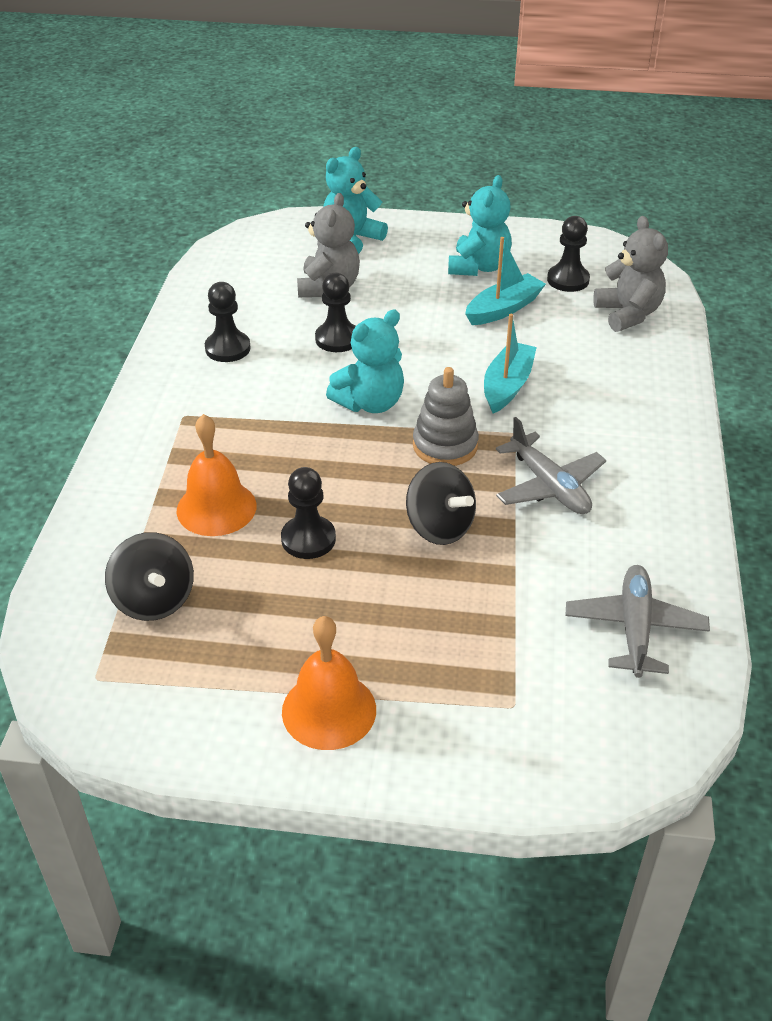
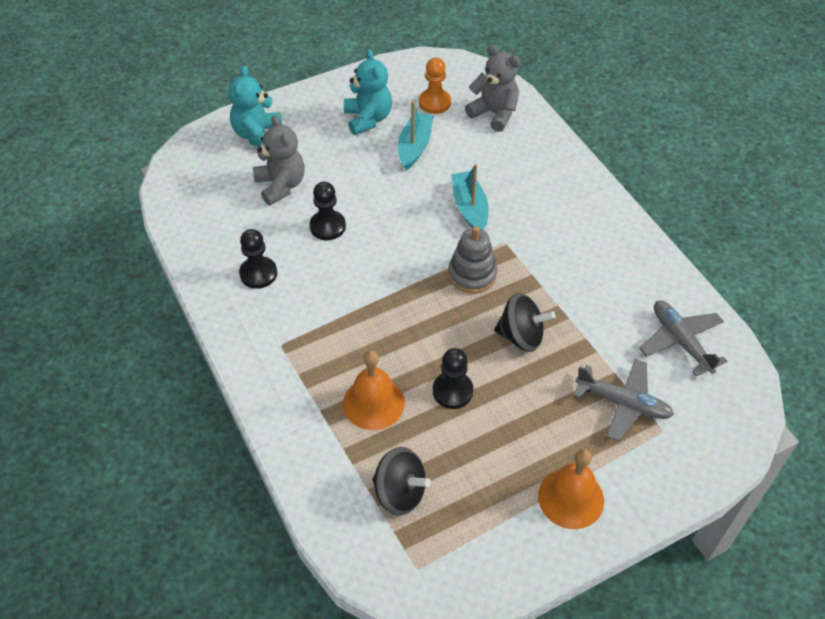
camera: 35 degrees left, 10 degrees up
(370, 403) = (397, 267): turquoise teddy bear -> none
(549, 486) = (557, 270): grey plane -> grey plane (623, 403)
(568, 280) = (434, 102): black pawn -> orange pawn

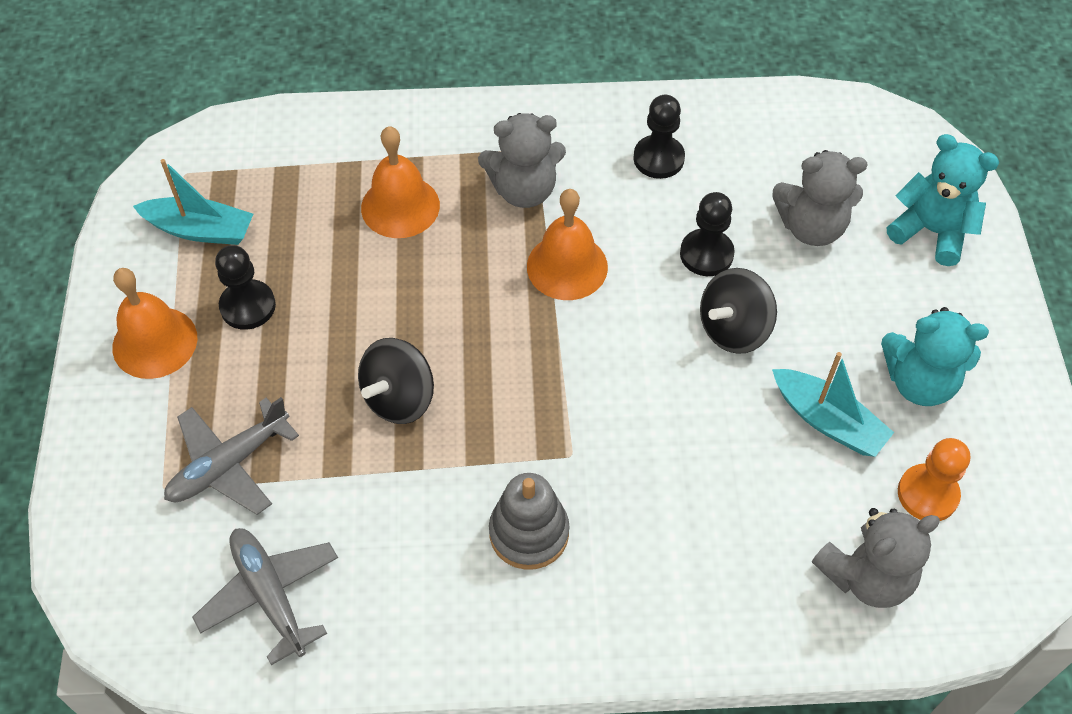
camera: 115 degrees right, 5 degrees up
(322, 336) = (524, 190): none -> grey teddy bear
(374, 290) = (567, 266): none -> orange bell
(400, 492) = (275, 189): black spinning top -> black spinning top (733, 329)
(452, 391) = (366, 288): black pawn -> black pawn (248, 306)
(469, 208) = (661, 440): turquoise boat -> turquoise boat (200, 230)
(472, 274) = (533, 387): grey stacking toy -> grey stacking toy (529, 533)
(680, 341) = (270, 595): grey plane -> grey plane turned 120 degrees counterclockwise

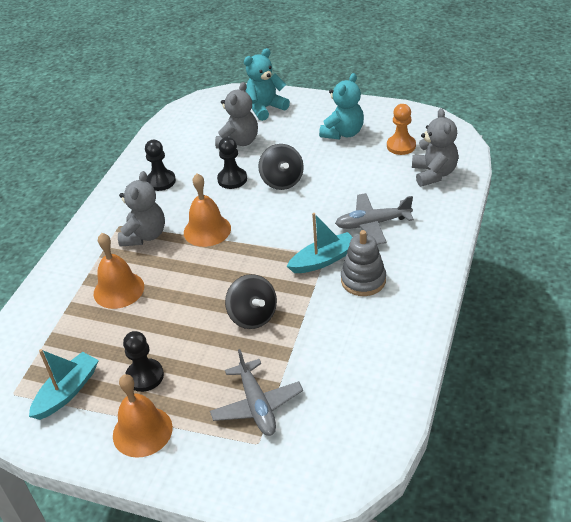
camera: 65 degrees left, 15 degrees down
(270, 595) = (355, 399): grey plane -> grey plane (372, 224)
(828, 421) = (349, 164): turquoise boat -> turquoise boat (323, 260)

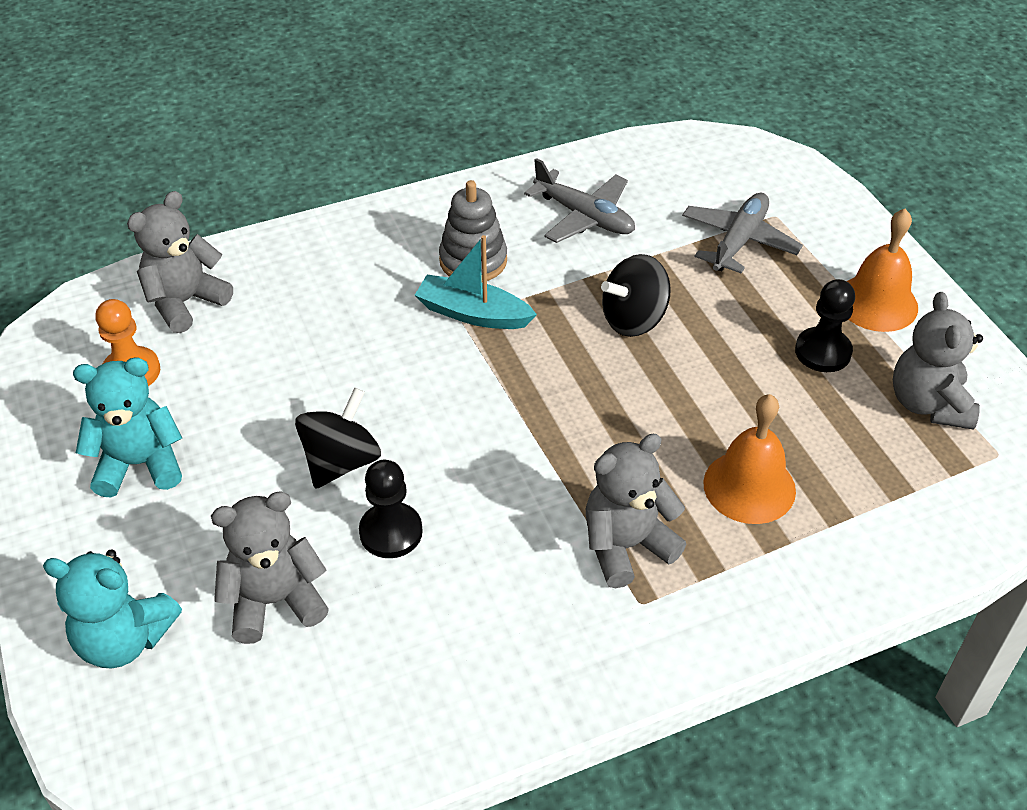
camera: 135 degrees left, 5 degrees up
(67, 392) = (928, 404): turquoise boat -> grey teddy bear
(161, 181) = (484, 636): black pawn -> none
(207, 230) = (538, 475): orange bell -> none
(253, 316) = (634, 319): black spinning top -> black spinning top turned 135 degrees counterclockwise
(372, 224) = (356, 306): grey plane -> grey plane (584, 216)

